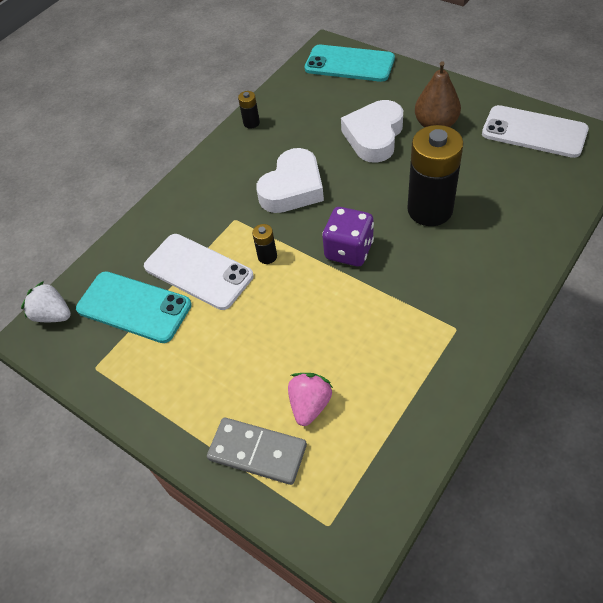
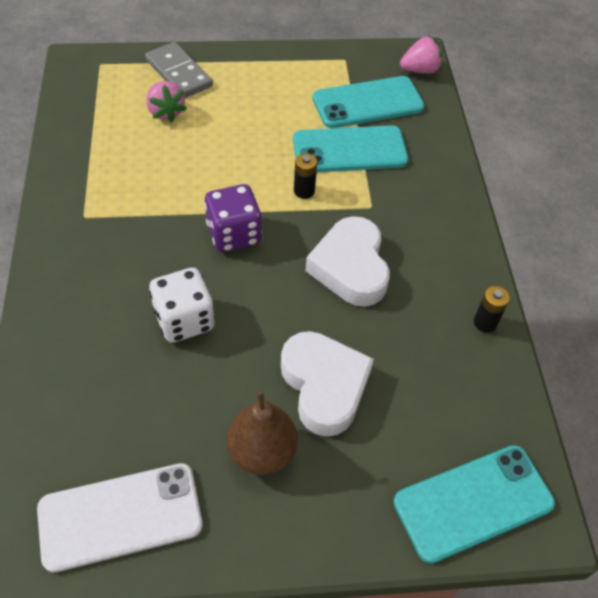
camera: 130 degrees right, 0 degrees up
(53, 315) = (420, 70): white strawberry -> pink strawberry
(198, 271) = (349, 150): white phone -> turquoise phone
(257, 452) = (179, 73): grey domino -> grey domino turned 75 degrees clockwise
(430, 210) = (184, 320): black battery -> white dice

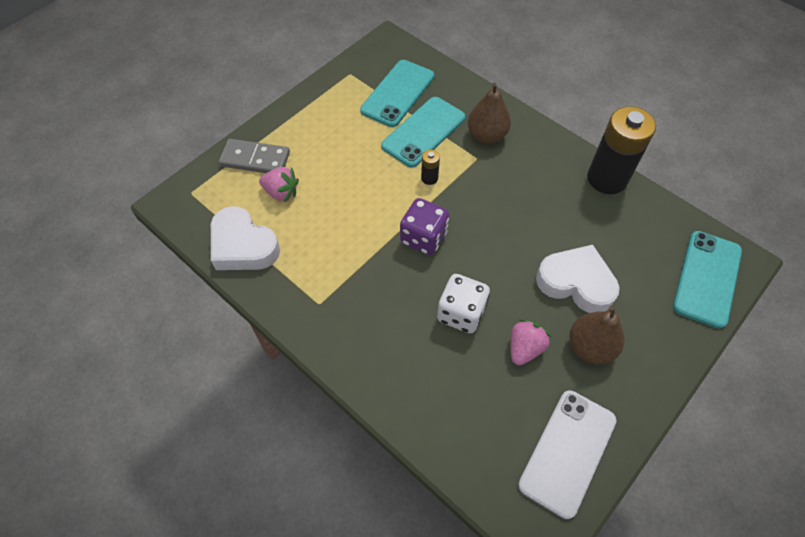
camera: 40 degrees left, 5 degrees up
(350, 267) = (509, 204): white heart -> white heart (243, 246)
(407, 194) = (486, 135): none -> brown pear
(420, 70) = (402, 50): pink strawberry -> pink strawberry (524, 348)
(485, 322) = (607, 178): black battery -> black battery, size x2.36

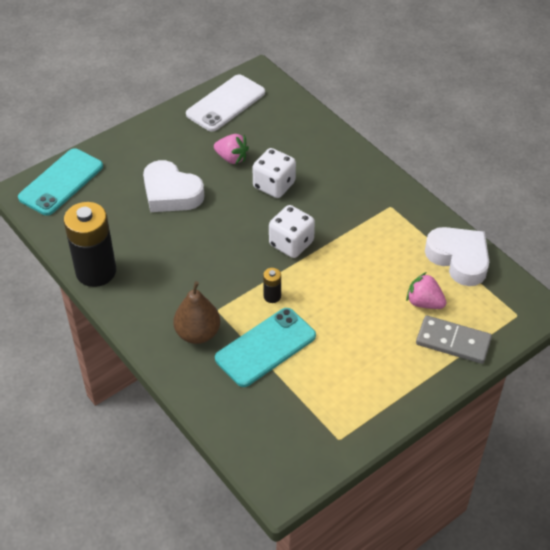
camera: 170 degrees left, 10 degrees down
(398, 93) = (284, 401): turquoise phone -> none
(423, 238) = (291, 243): purple dice -> white dice
(524, 348) = (232, 158): pink strawberry -> pink strawberry turned 105 degrees counterclockwise
(590, 347) = (181, 152): brown pear -> none

